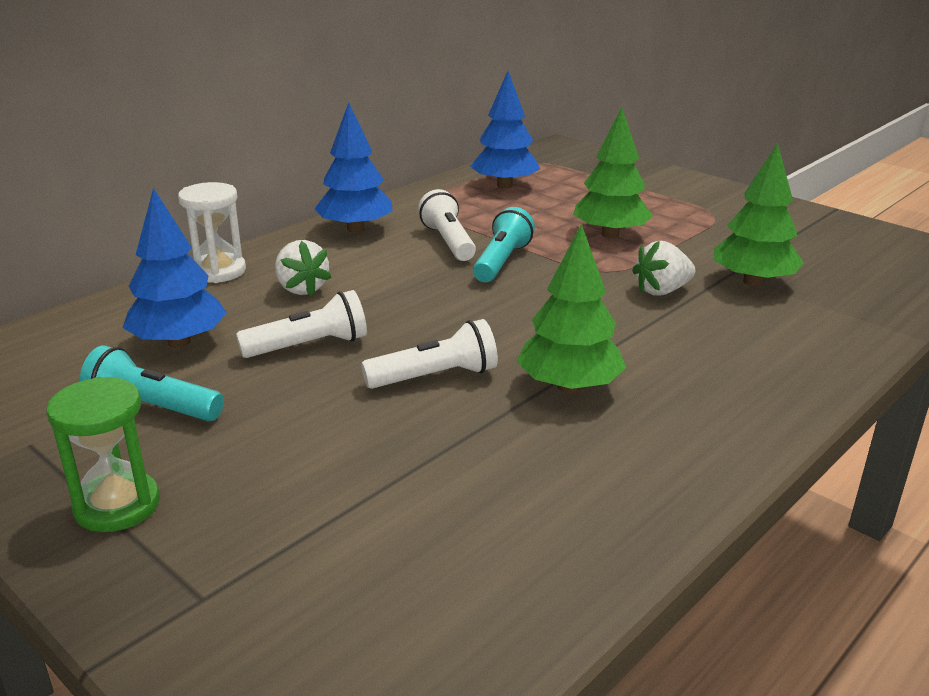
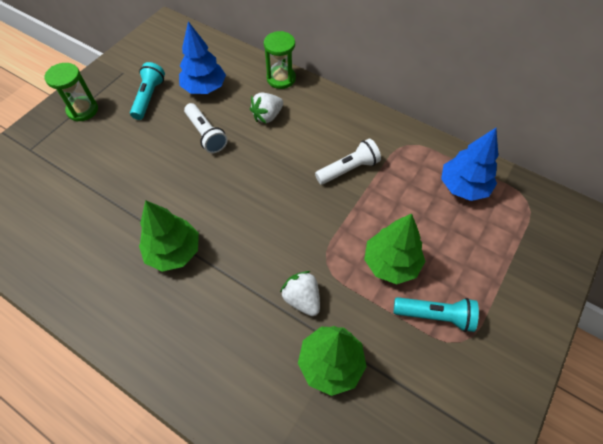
camera: 80 degrees right, 30 degrees up
(218, 271) = (281, 79): white hourglass -> green hourglass
(355, 229) = (353, 120): blue tree -> none
(435, 377) = (180, 190): white flashlight -> none
(502, 262) = (325, 202): turquoise flashlight -> turquoise flashlight (435, 316)

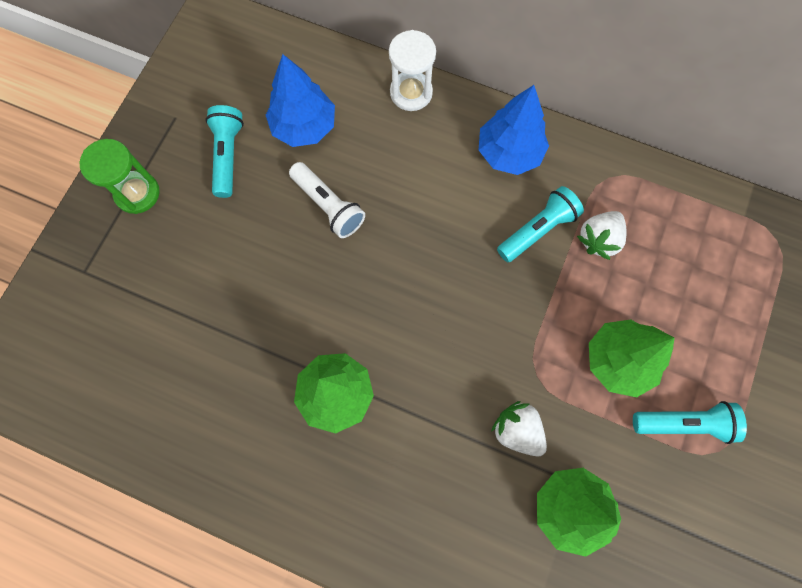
camera: 10 degrees left, 15 degrees up
(267, 116) = (407, 161): white strawberry -> white strawberry (598, 239)
(281, 79) = (411, 93): green hourglass -> white hourglass
(348, 169) = (537, 230): white flashlight -> turquoise flashlight
(463, 187) = (692, 232): blue tree -> blue tree (509, 153)

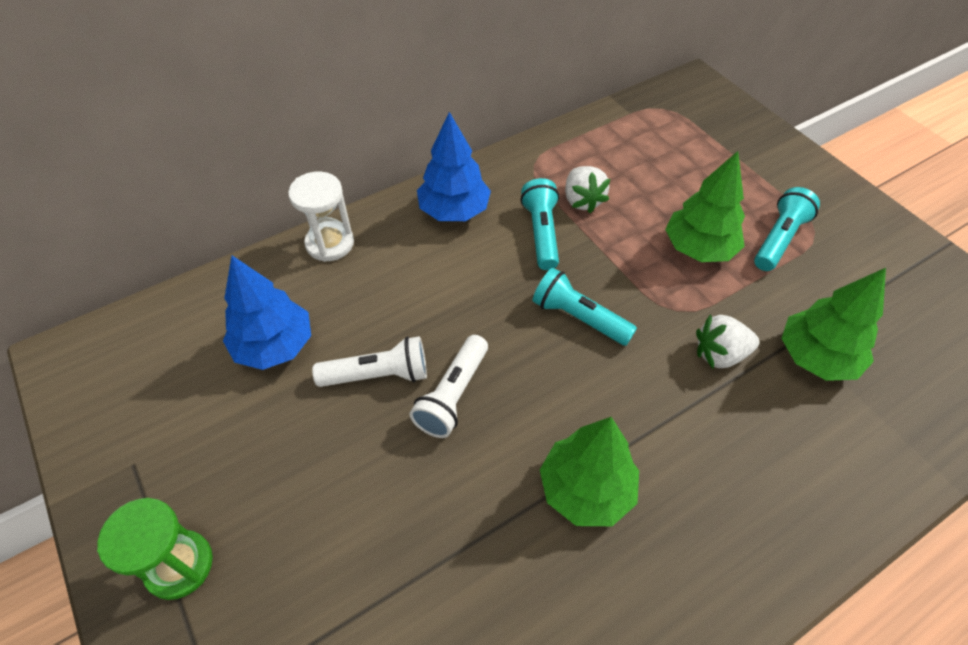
camera: 55 degrees left, 20 degrees down
(228, 156) = (234, 436): turquoise flashlight -> turquoise flashlight (579, 317)
(346, 263) = (452, 395): none -> white flashlight

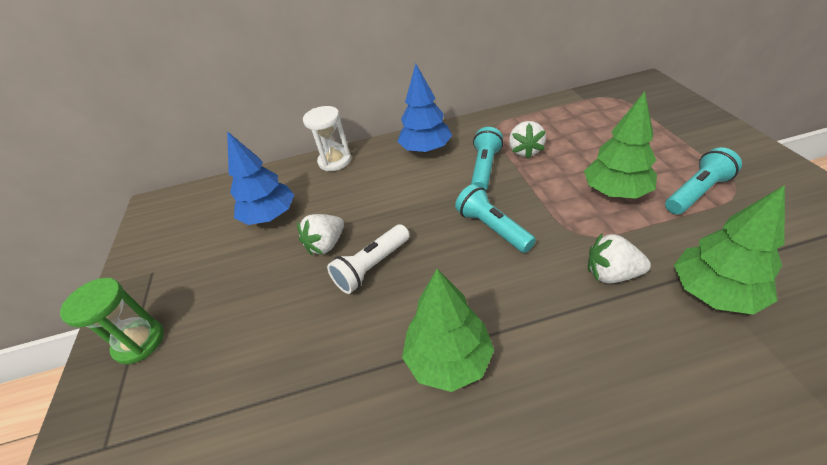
camera: 25 degrees right, 10 degrees down
(378, 375) = (326, 244): white flashlight -> white strawberry

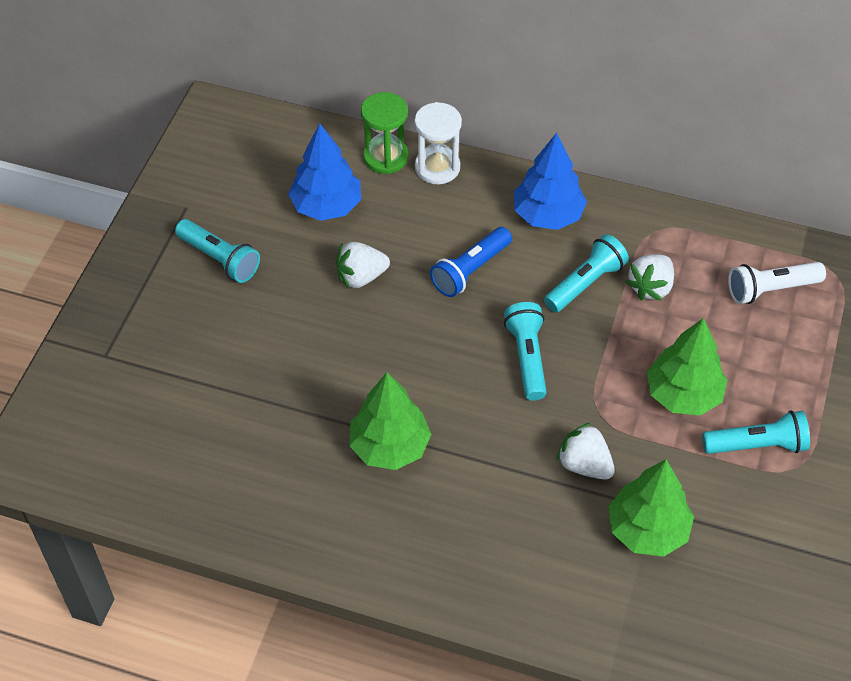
camera: 25 degrees right, 10 degrees up
(139, 342) = (154, 279): green hourglass -> green hourglass (385, 157)
(198, 294) = (219, 259): none -> turquoise flashlight
(372, 266) = (387, 328): white flashlight -> white flashlight (770, 289)
(403, 200) = (470, 270): none -> blue flashlight

